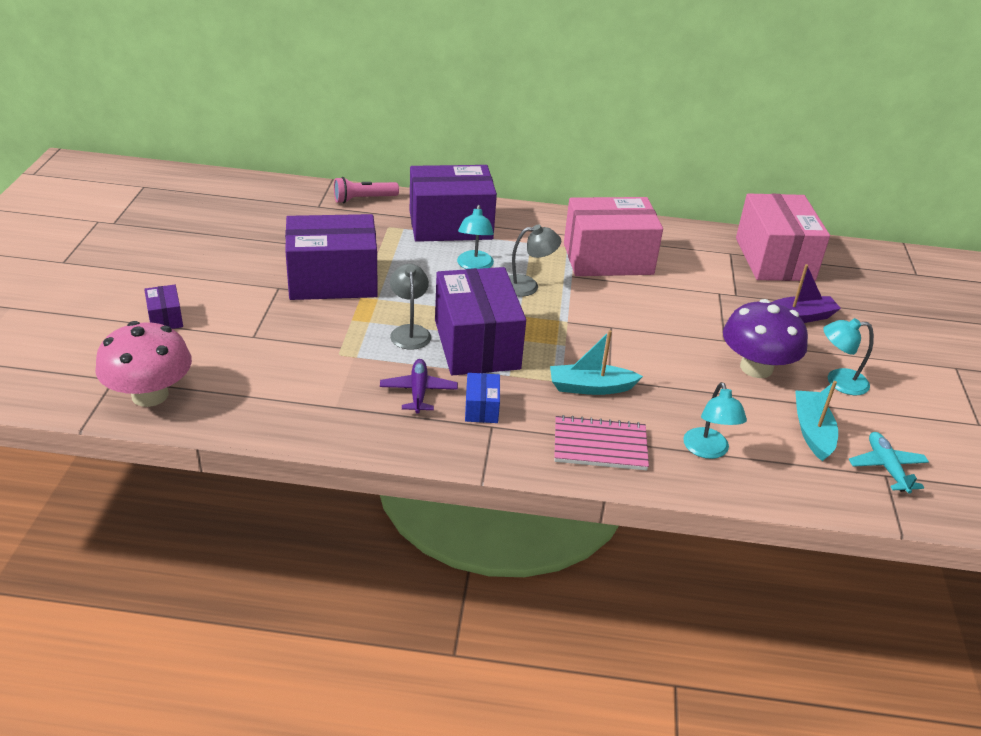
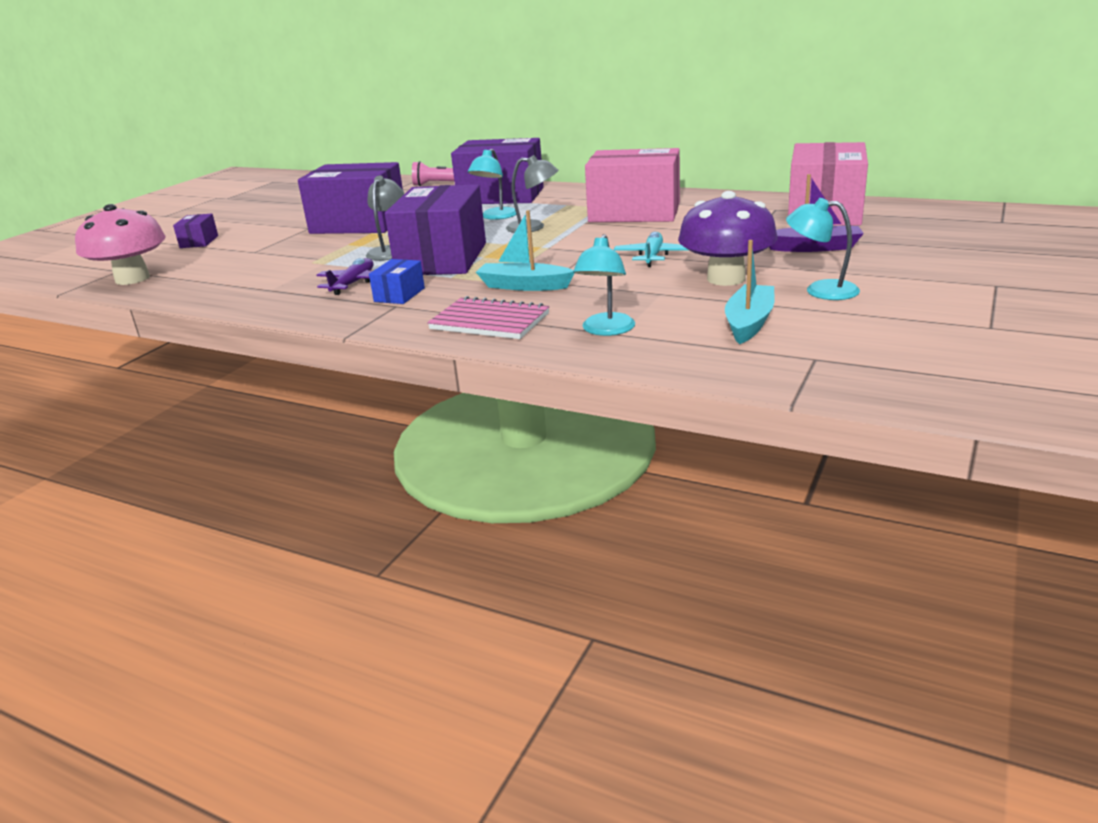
camera: 25 degrees right, 10 degrees down
(886, 467) = (821, 353): turquoise plane -> turquoise plane (652, 256)

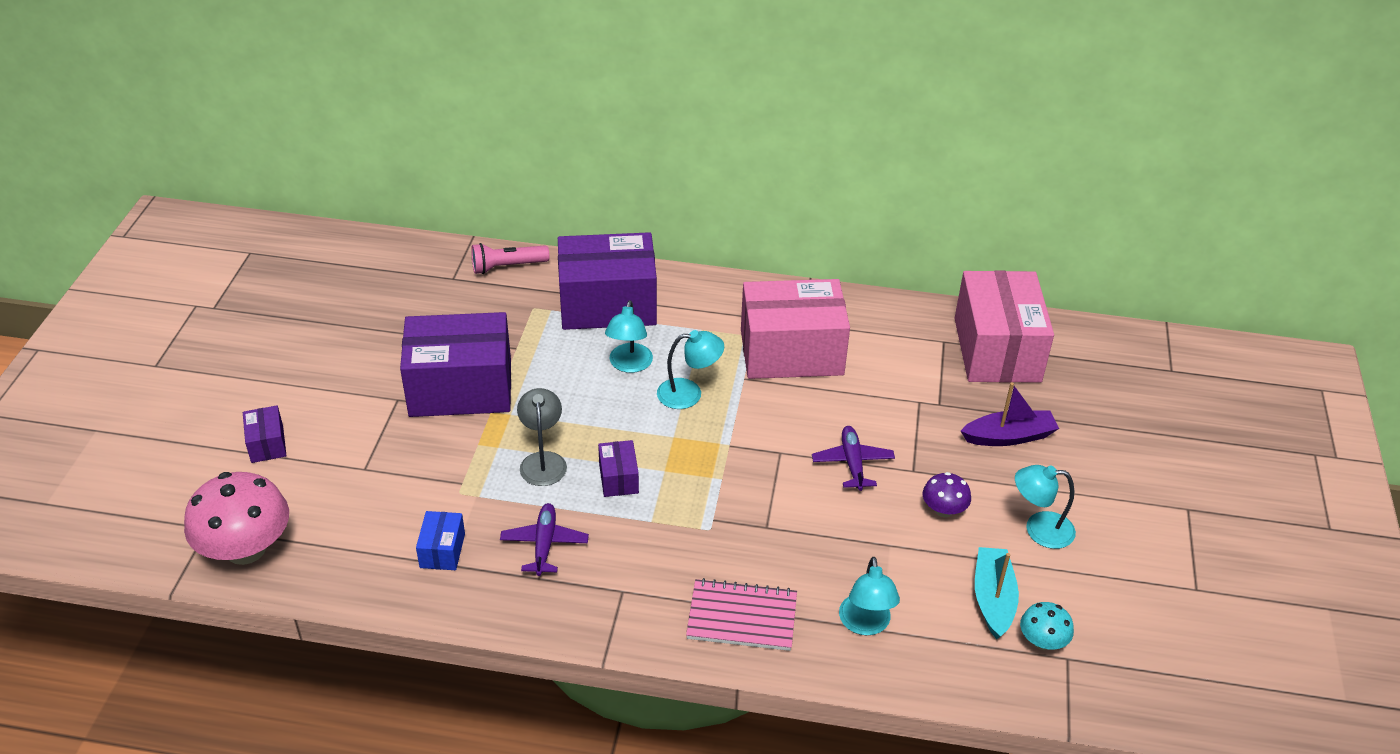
camera: 20 degrees left, 15 degrees up
(399, 295) = (613, 567): blue box -> blue box (442, 550)
(442, 259) = (618, 478): purple box -> purple box, size x0.43
(524, 286) = (743, 538): turquoise boat -> none
(533, 227) = (689, 393): grey lamp -> turquoise lamp
(652, 256) = (852, 463): turquoise plane -> purple plane
(726, 279) = (943, 510): purple mushroom -> purple mushroom, size x0.50
(791, 347) = (1042, 641): none -> turquoise mushroom

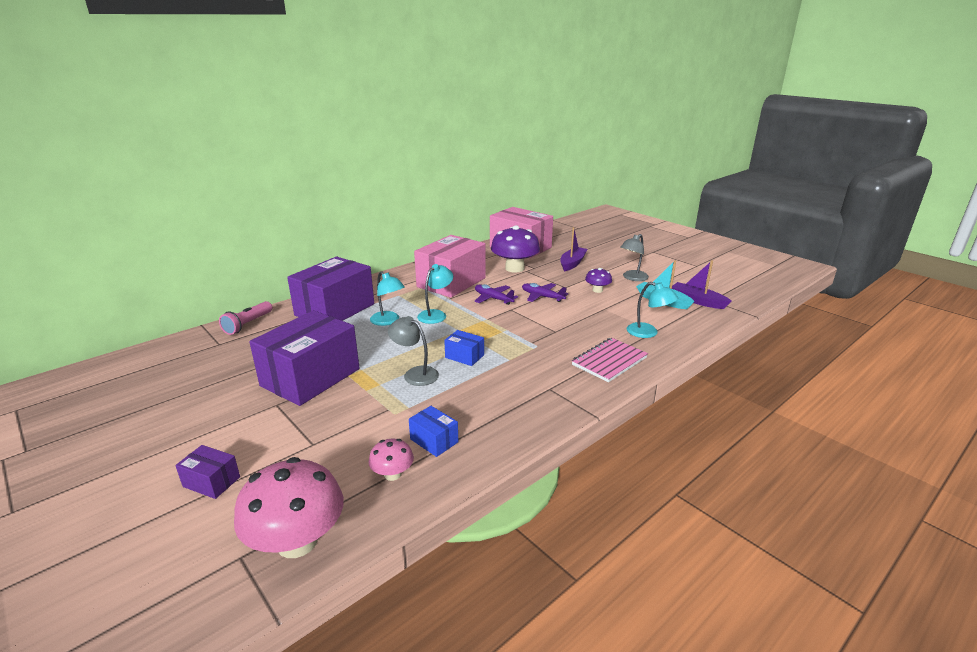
camera: 50 degrees left, 15 degrees down
(370, 553) = (392, 474): none -> pink mushroom
(544, 544) = (480, 399): purple plane -> purple plane (493, 299)
(618, 478) = (464, 356): purple box -> blue box
(911, 386) = (514, 268): none -> purple mushroom
(1039, 529) = (632, 278): turquoise lamp -> grey lamp
(1042, 641) = (697, 301): turquoise mushroom -> purple boat

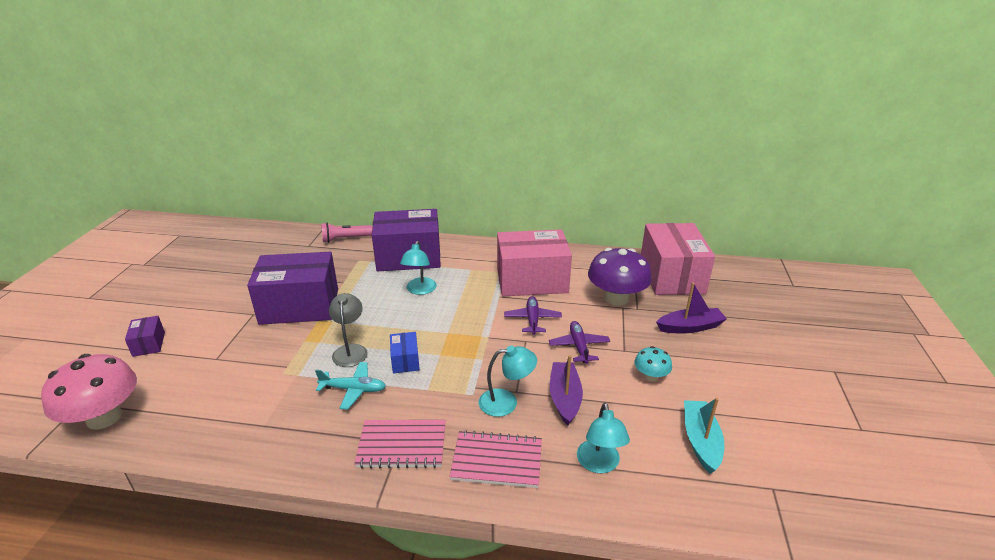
camera: 50 degrees right, 5 degrees up
(392, 474) = (202, 418): pink mushroom -> none
(434, 440) = (260, 415): blue box -> none
(436, 314) = (460, 306): turquoise lamp -> turquoise lamp (506, 402)
(466, 388) = (354, 389): none -> turquoise plane
(554, 389) = (402, 445): none -> pink notebook
(597, 290) = (650, 376): purple mushroom -> turquoise mushroom
(632, 278) = (726, 388): grey lamp -> none
(697, 301) = (748, 474): purple boat -> purple boat (564, 398)

